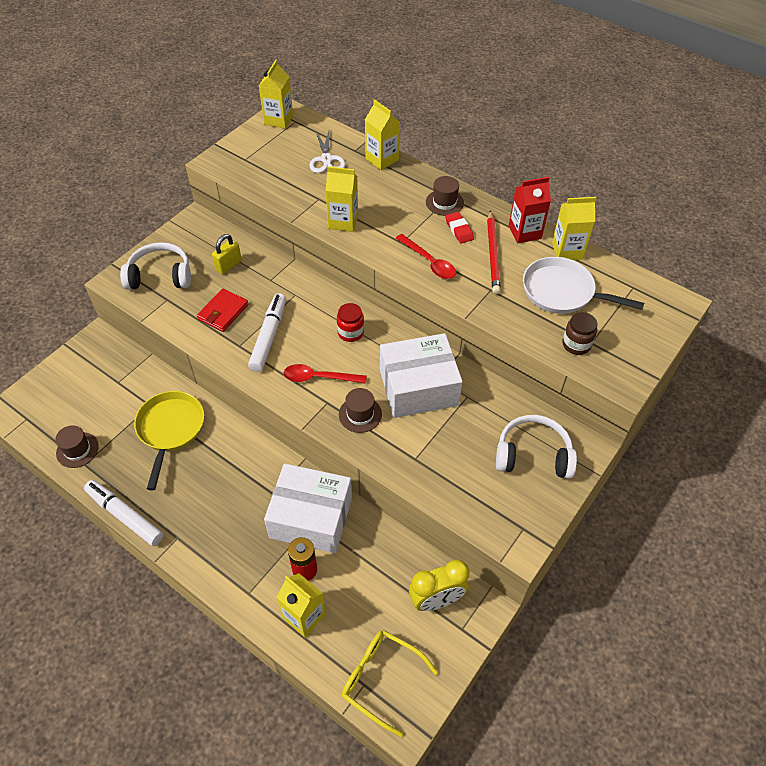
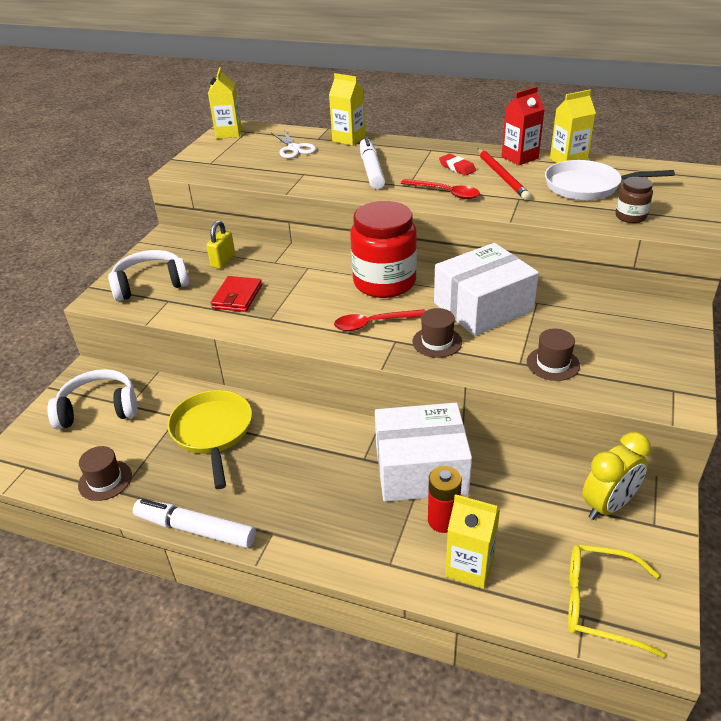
camera: 15 degrees left, 15 degrees down
(269, 336) = (299, 304): white marker -> white marker (371, 170)
(343, 221) = (339, 183): yellow carton -> none
(350, 332) = (384, 282): red jar -> red jar, size x2.16
(444, 202) = (429, 154): brown hat -> brown hat (553, 364)
(533, 455) = (636, 330): white headphones -> white headphones (99, 409)

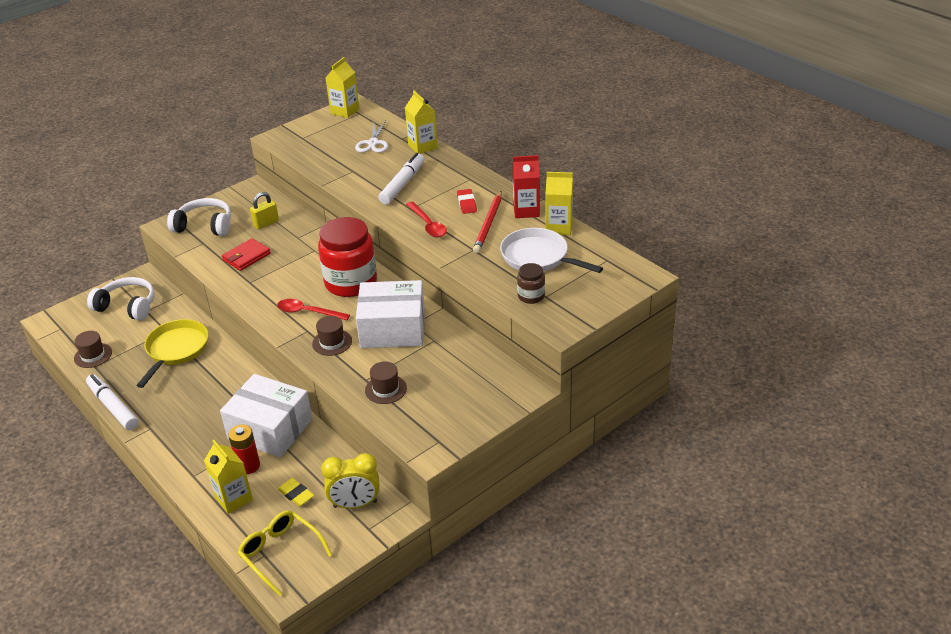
camera: 30 degrees right, 0 degrees up
(534, 526) = (296, 494): none -> yellow eraser

